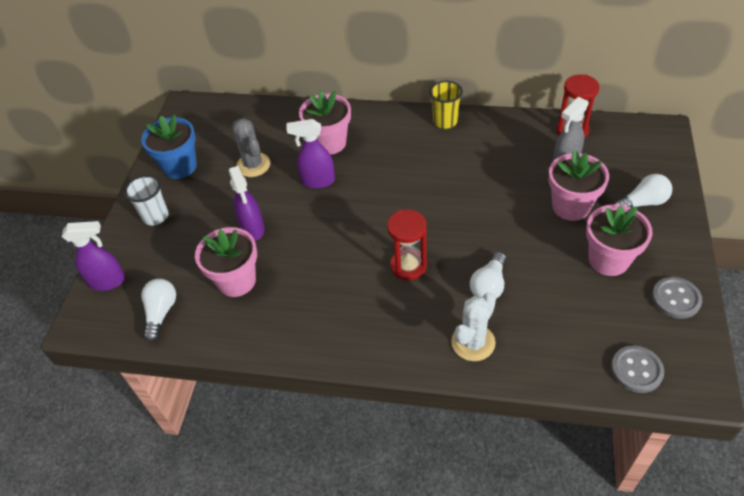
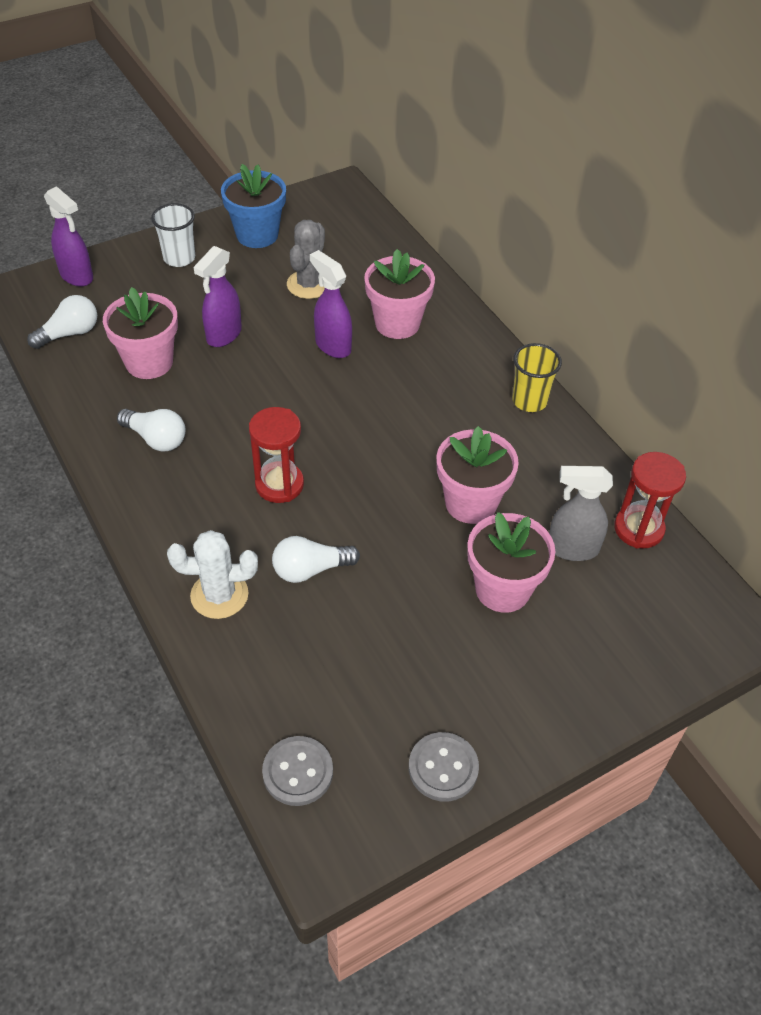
camera: 45 degrees right, 0 degrees up
(608, 260) = (447, 668): pink flower pot -> pink flower pot (471, 503)
(642, 203) = (579, 662): white light bulb -> white light bulb (156, 439)

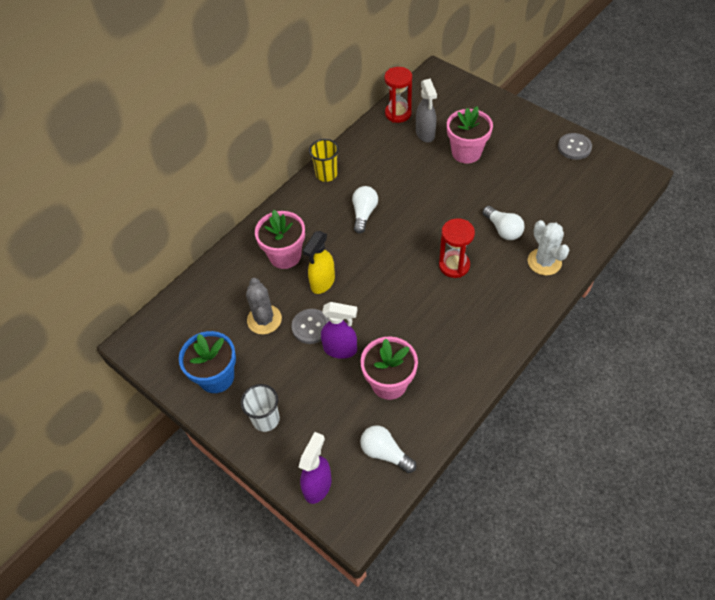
camera: 105 degrees left, 5 degrees up
(156, 439) = (455, 344): white light bulb -> white light bulb (364, 213)
(298, 772) = (613, 194): grey button -> grey button (311, 327)
(309, 284) = (264, 319): grey cactus -> grey cactus turned 75 degrees clockwise
(332, 345) = (322, 283): purple spray bottle -> yellow spray bottle
(471, 503) = (418, 179): pink flower pot -> none

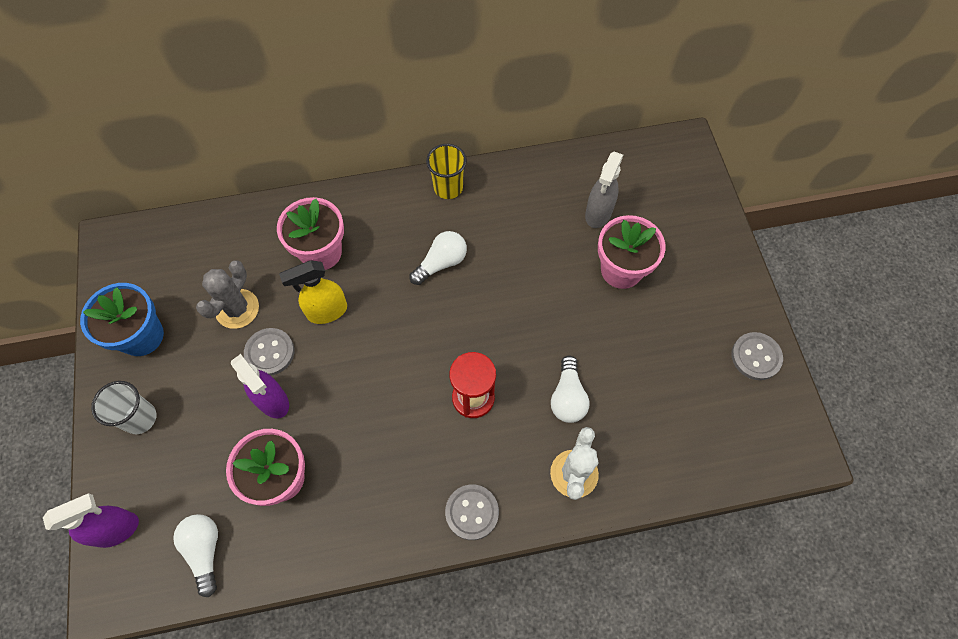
camera: 35 degrees right, 10 degrees up
(398, 113) = (592, 167): red hourglass -> none
(512, 318) = (472, 512): none -> grey button

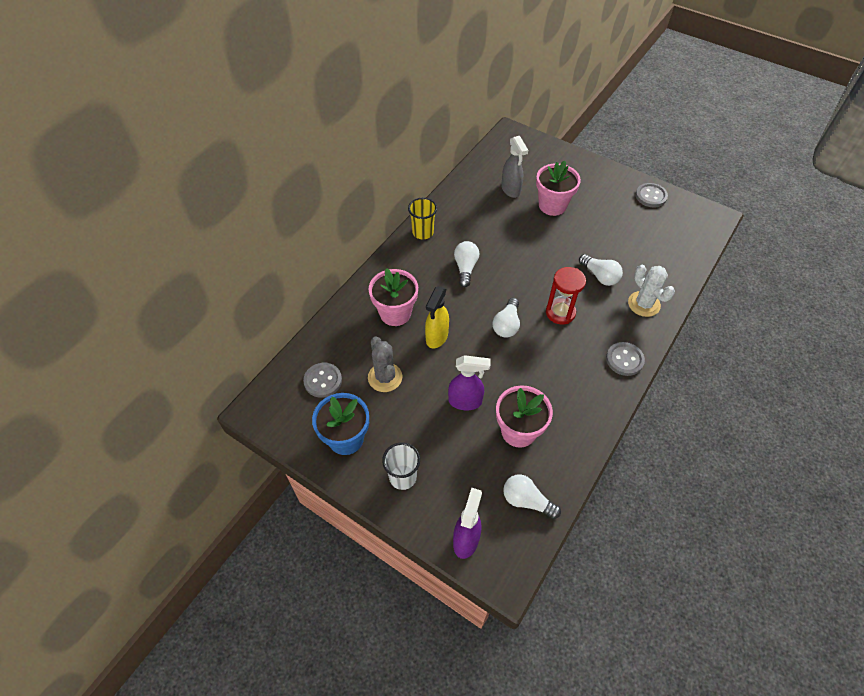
camera: 45 degrees left, 10 degrees down
(270, 352) = (432, 381): grey button -> grey button (323, 381)
(405, 360) = (506, 325): none -> white light bulb

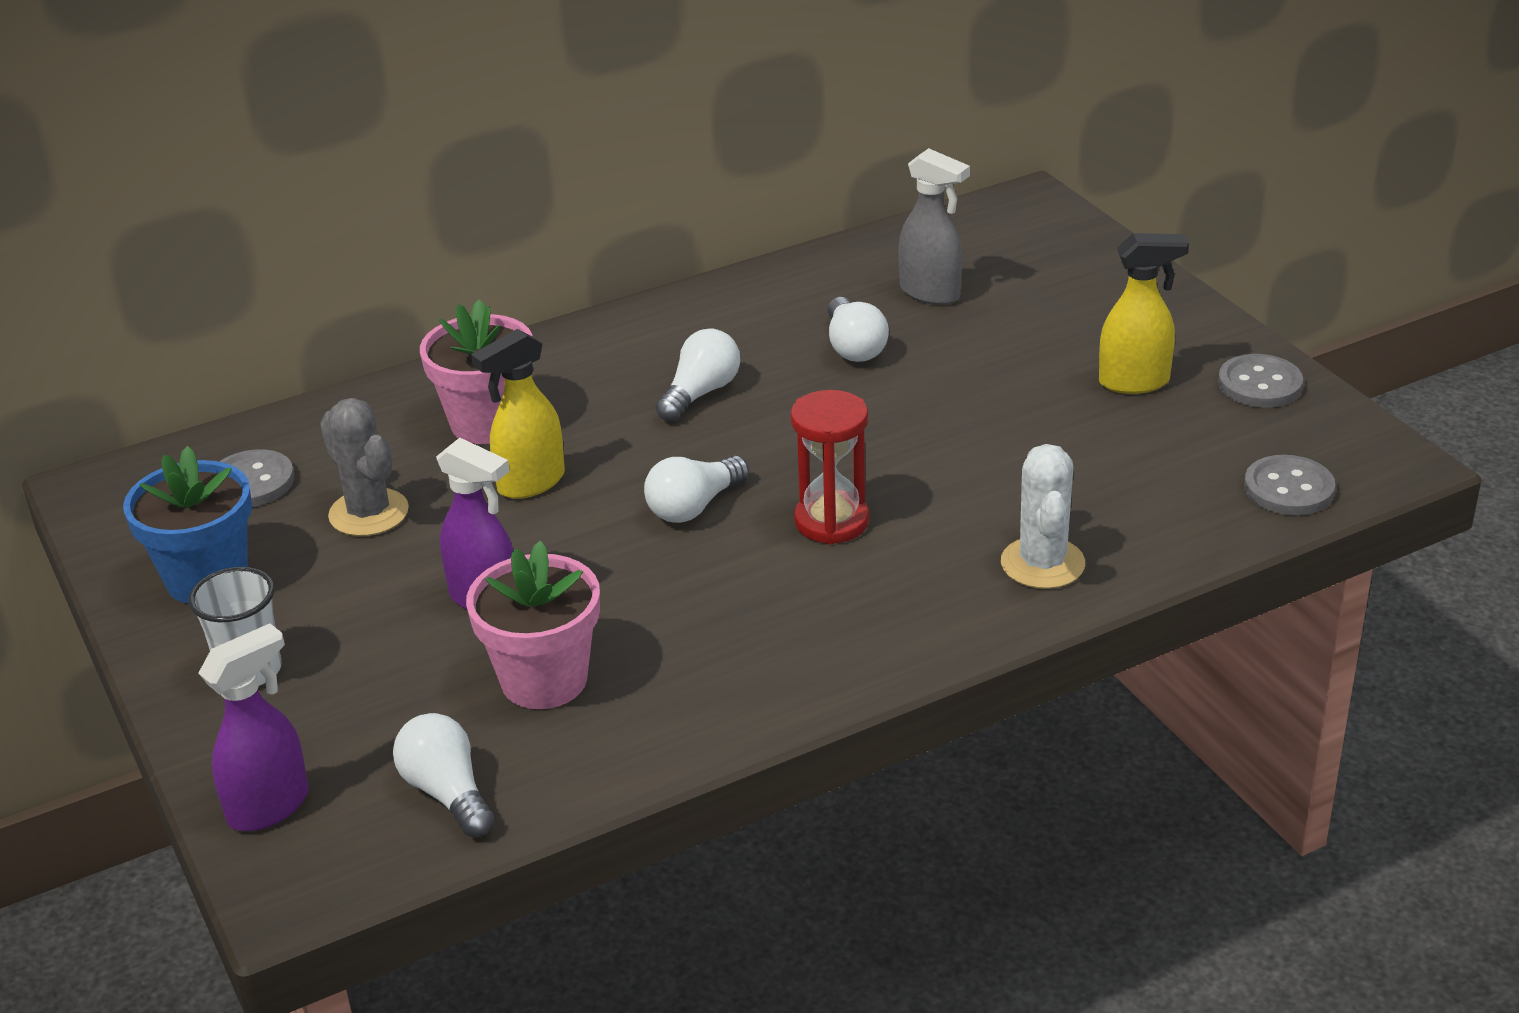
camera: 30 degrees right, 20 degrees down
(385, 377) = (369, 513): grey cactus -> grey cactus turned 45 degrees counterclockwise
(423, 232) = (670, 314): yellow cup -> none
(511, 190) = (930, 293): grey spray bottle -> grey spray bottle turned 60 degrees counterclockwise
(552, 205) = (999, 342): pink flower pot -> none
(600, 276) = (987, 487): white light bulb -> white light bulb (854, 347)
(611, 209) = (1135, 382): none -> yellow spray bottle
(624, 360) = (896, 642): grey button -> grey button (1288, 489)

